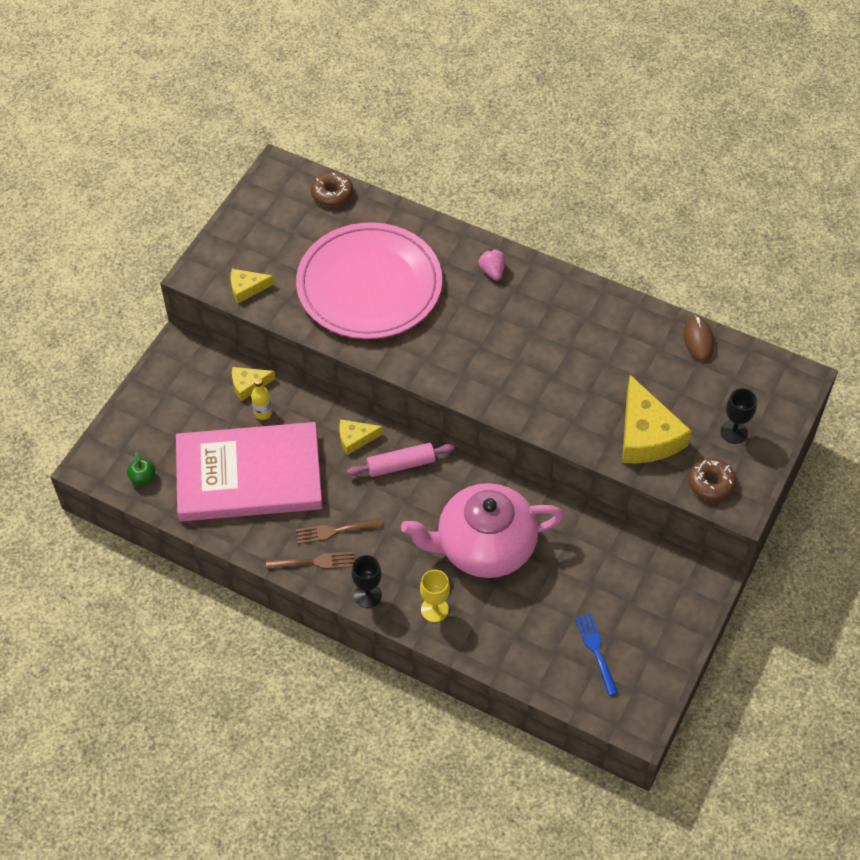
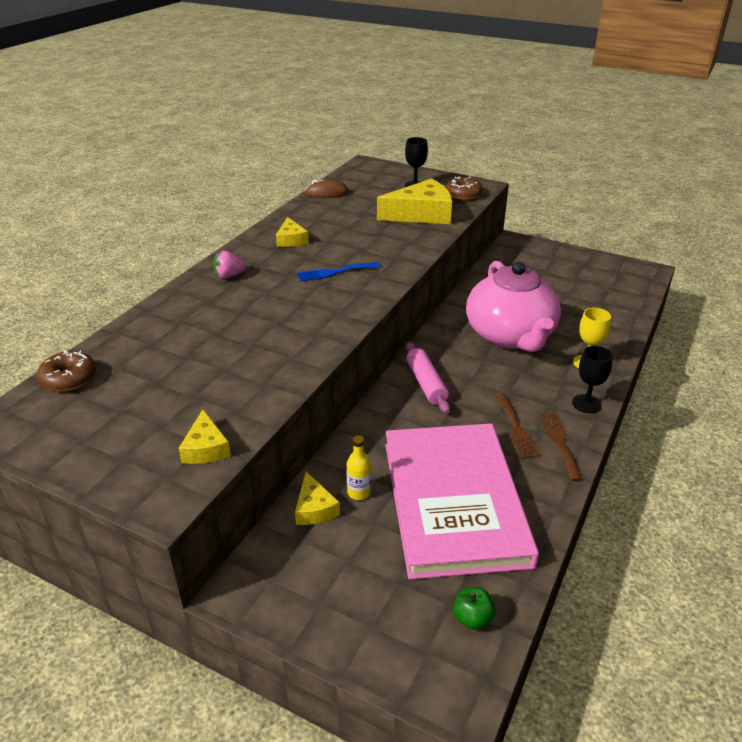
camera: 90 degrees left, 20 degrees down
(355, 439) = (395, 415): yellow cheese -> yellow cheese (291, 240)
(369, 285) = (228, 348): pink plate -> none
(596, 650) = (592, 286): blue fork -> blue fork (334, 272)

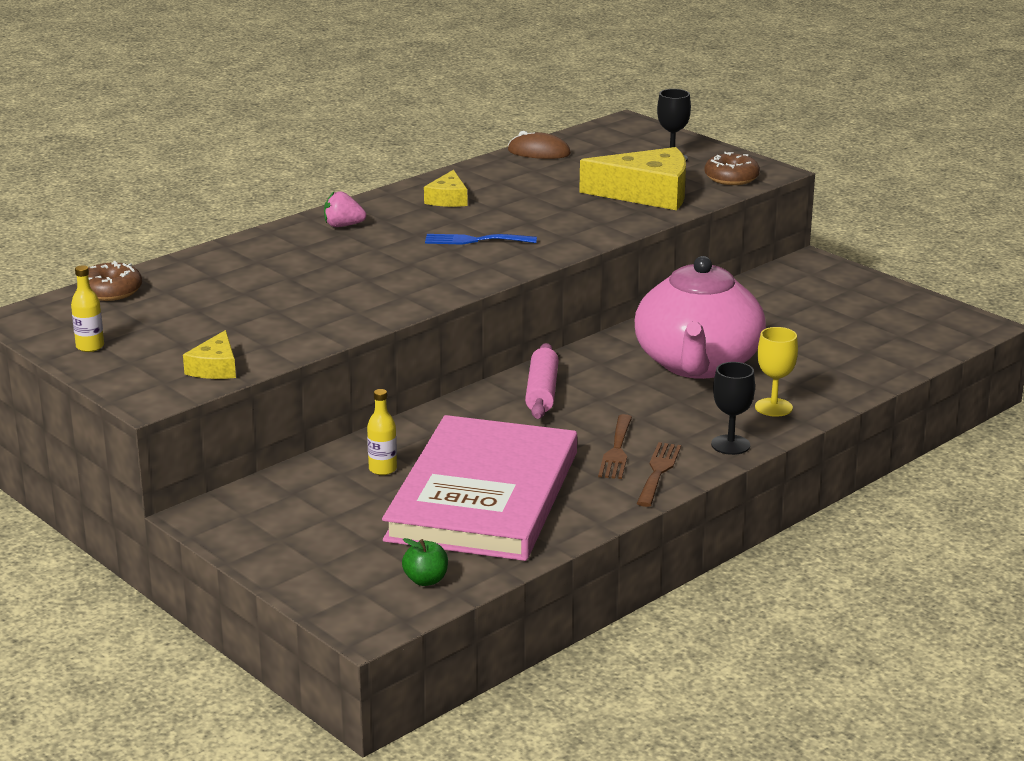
camera: 20 degrees right, 10 degrees down
(76, 449) = (90, 347): none -> yellow bottle
(314, 508) = (325, 472): yellow cheese -> none

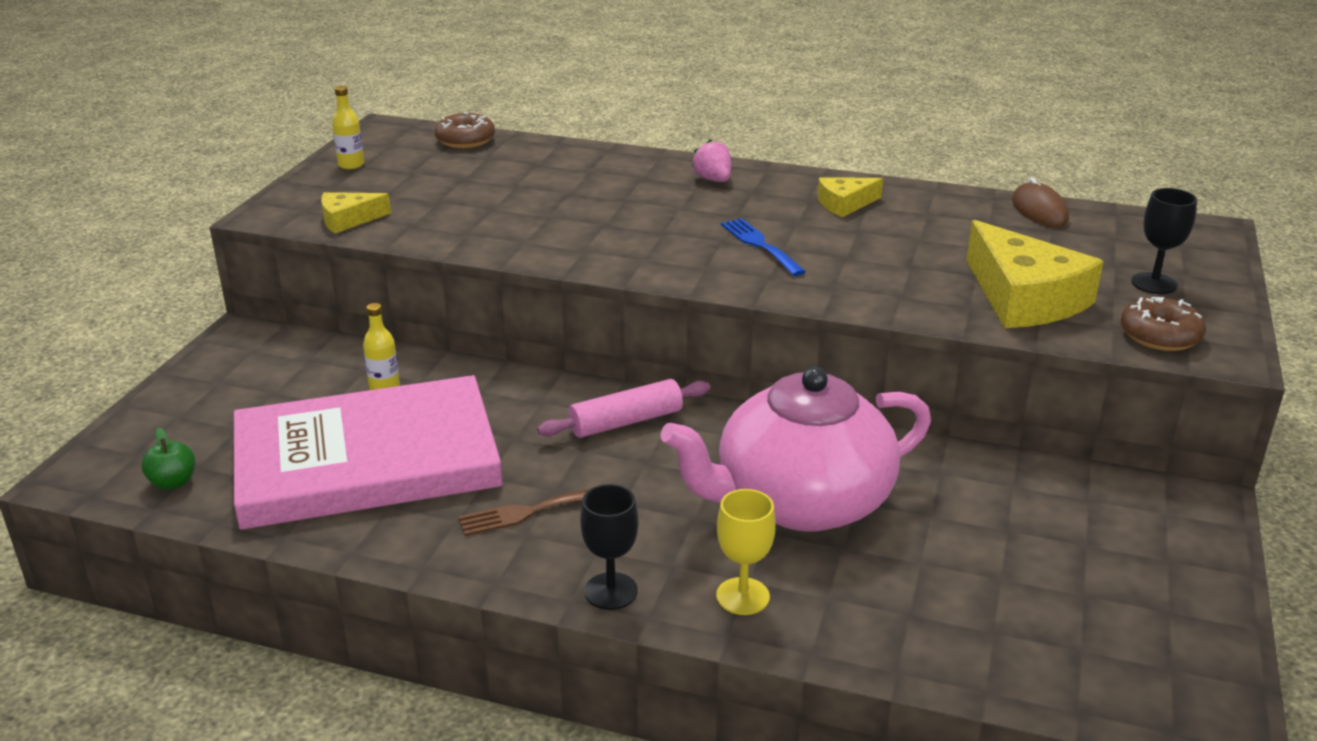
camera: 60 degrees right, 5 degrees up
(658, 471) = (501, 556): brown fork -> none

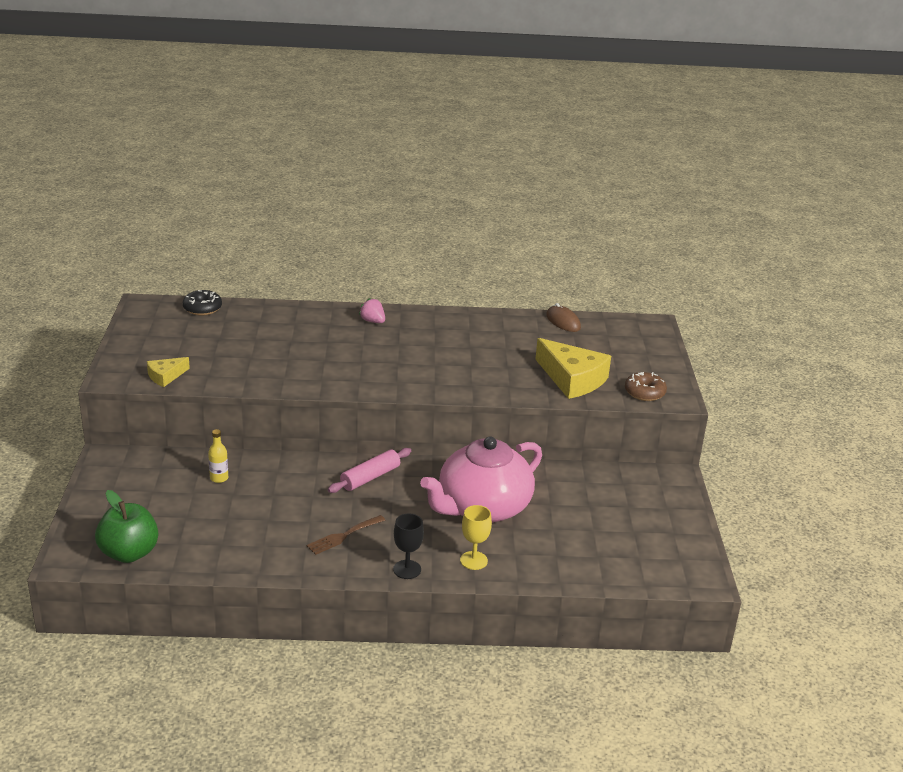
camera: 20 degrees left, 0 degrees up
(173, 482) = (129, 553): green apple -> green apple, size x2.04
(351, 165) = (139, 336): yellow bottle -> none
(367, 460) = (235, 522): pink book -> none
(465, 140) = (202, 308): brown donut -> black donut
(760, 245) = (420, 363): blue fork -> none
(845, 204) = (456, 330): yellow cheese -> none
(1154, 283) = (634, 361): black goblet -> none

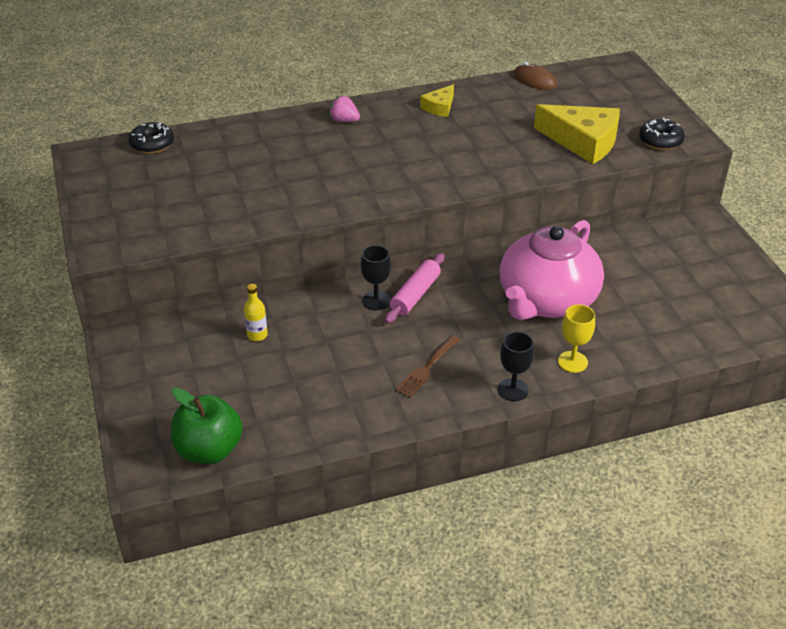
camera: 15 degrees left, 10 degrees up
(165, 376) = (159, 234): yellow cheese -> yellow cheese (440, 107)
(334, 474) = (376, 301): none -> black goblet
(644, 392) = (660, 141): brown donut -> black donut

